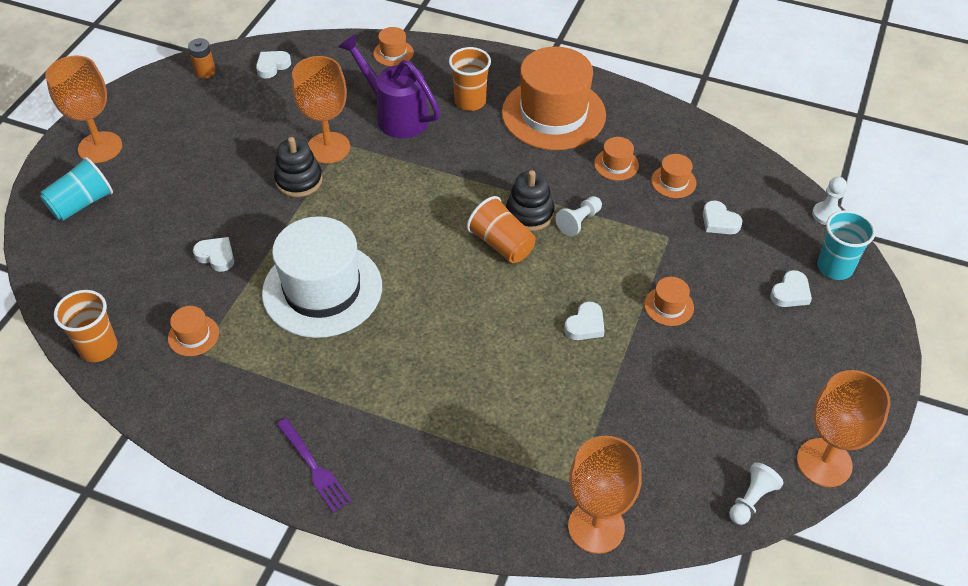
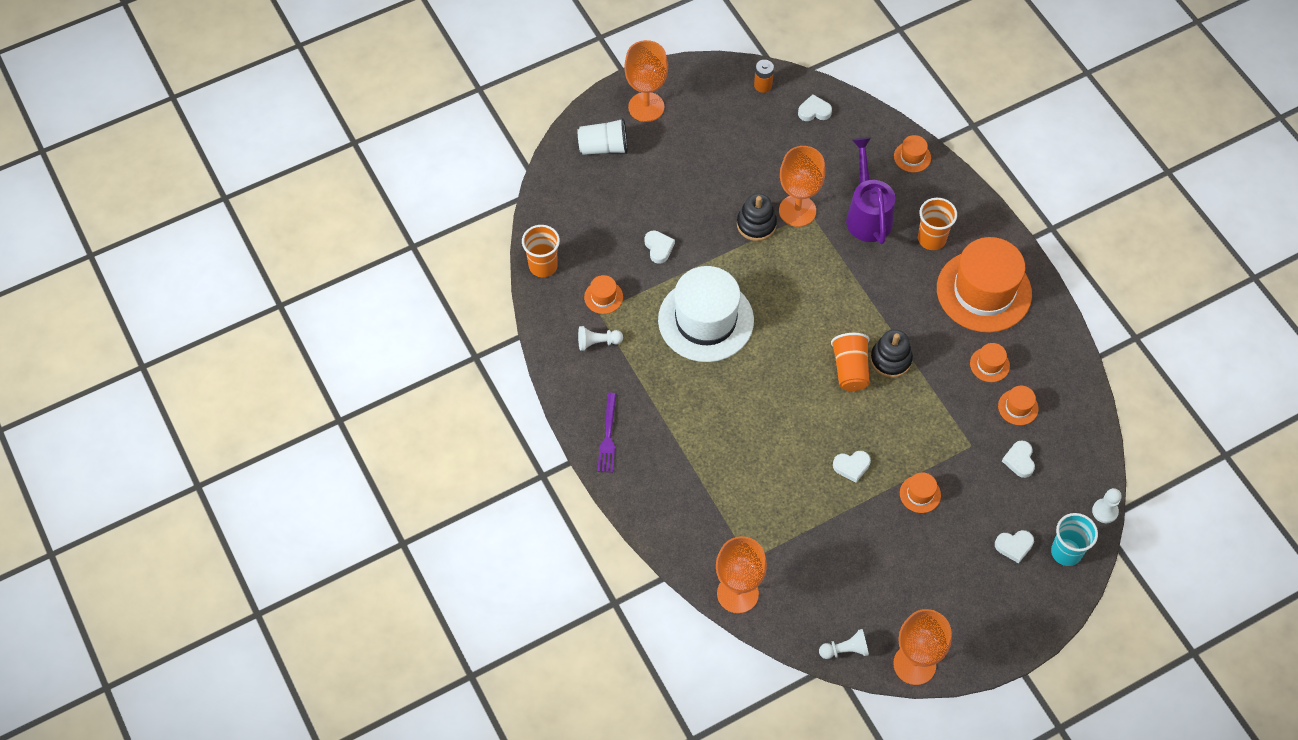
camera: 40 degrees right, 10 degrees up
(82, 203) = (604, 147): turquoise cup -> white cup
(579, 222) = (919, 390): white pawn -> white pawn (597, 342)

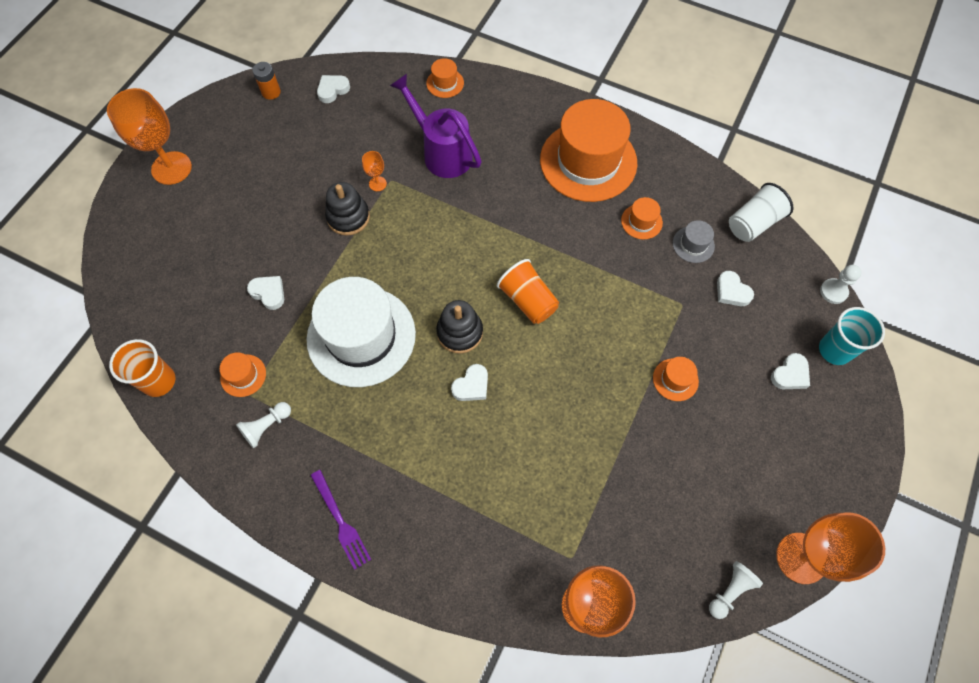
camera: 35 degrees left, 5 degrees up
(604, 147) = (152, 227): white cup -> white cup (753, 223)
(797, 211) = (377, 184): orange goblet -> orange goblet, size x0.45
(851, 466) = (597, 393): white heart -> white heart (471, 385)
(890, 360) = (556, 269): black stacking toy -> black stacking toy (460, 332)
(931, 239) = (512, 142): orange cup -> none
(1018, 407) = (693, 244): orange hat -> grey hat

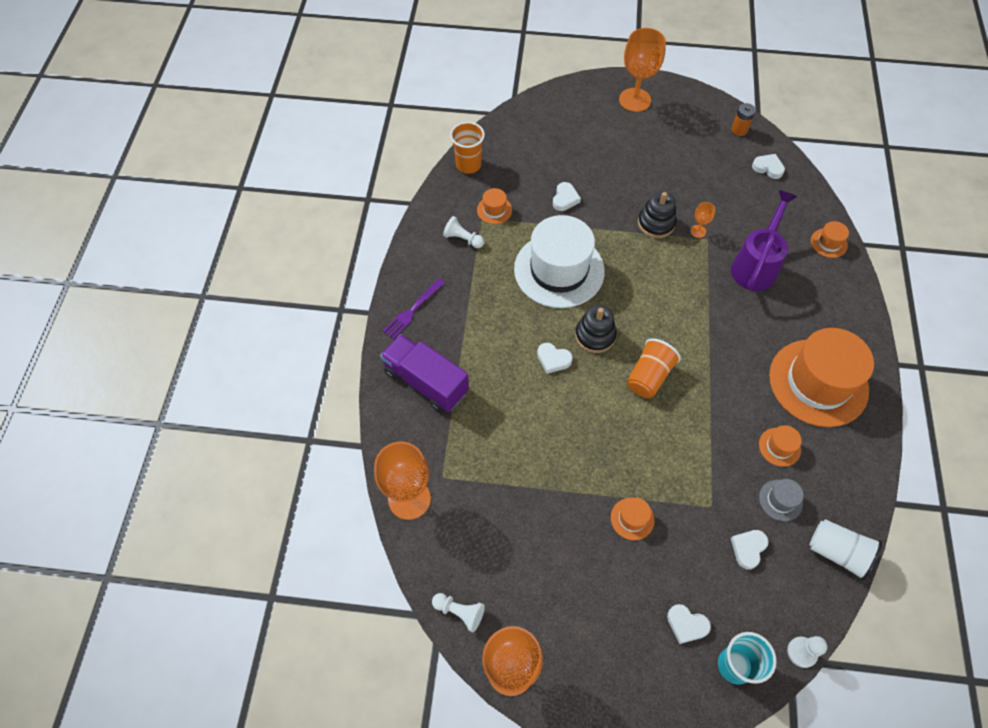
camera: 70 degrees right, 5 degrees down
(446, 537) = (426, 382): none -> purple truck

